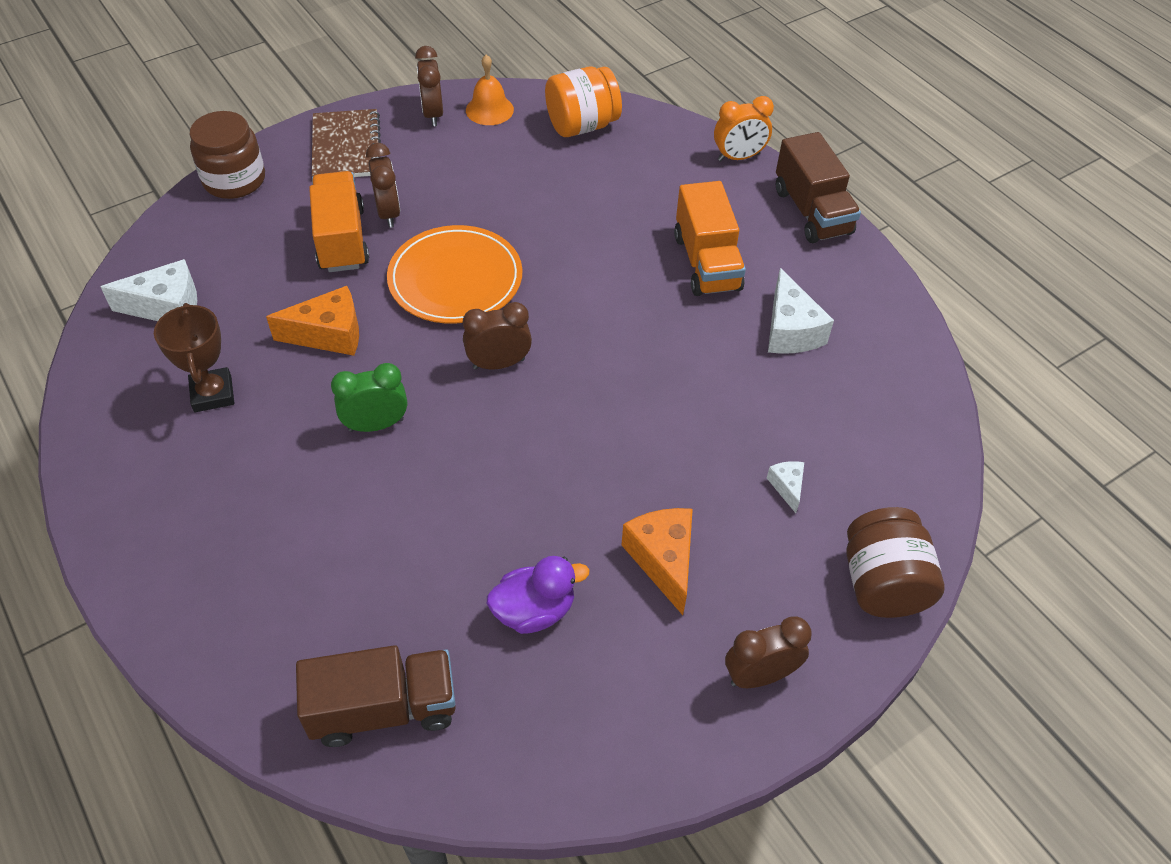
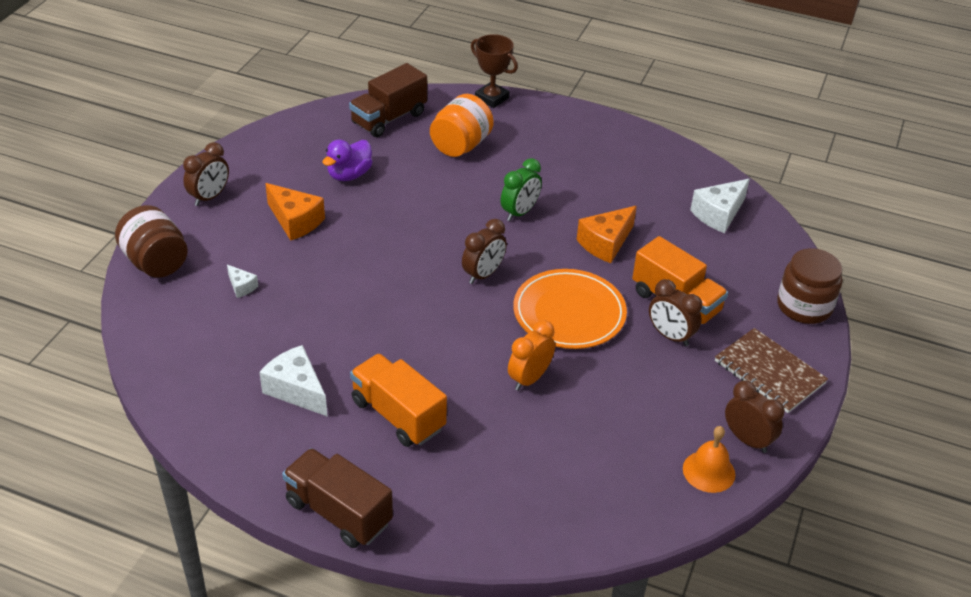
camera: 145 degrees right, 10 degrees down
(213, 394) = (627, 187): brown trophy -> brown trophy (492, 98)
(582, 125) = (614, 499): orange jar -> orange jar (460, 145)
(738, 157) = (445, 541): orange clock -> orange clock (529, 379)

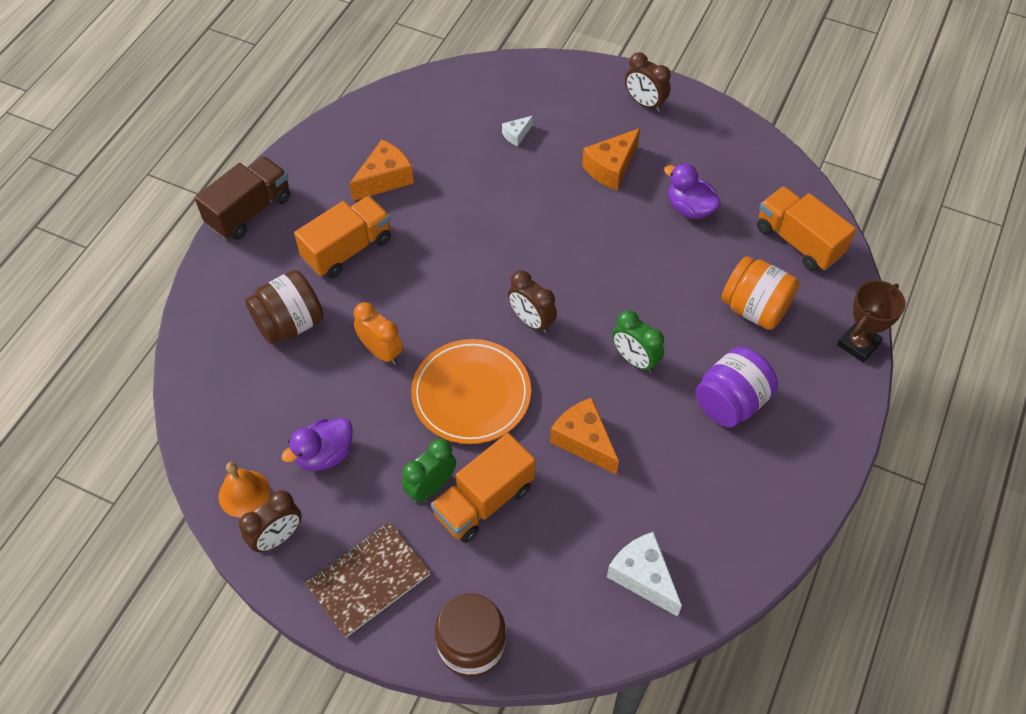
camera: 95 degrees right, 15 degrees up
(156, 262) = (549, 76): brown jar -> brown jar (290, 323)
(296, 390) = (385, 179): white cheese -> orange cheese
(389, 118) = (798, 241): brown truck -> orange truck
(554, 163) = (731, 402): none -> purple jar
(653, 413) = (324, 454): none -> purple duck
(670, 336) = (431, 487): brown clock -> green clock

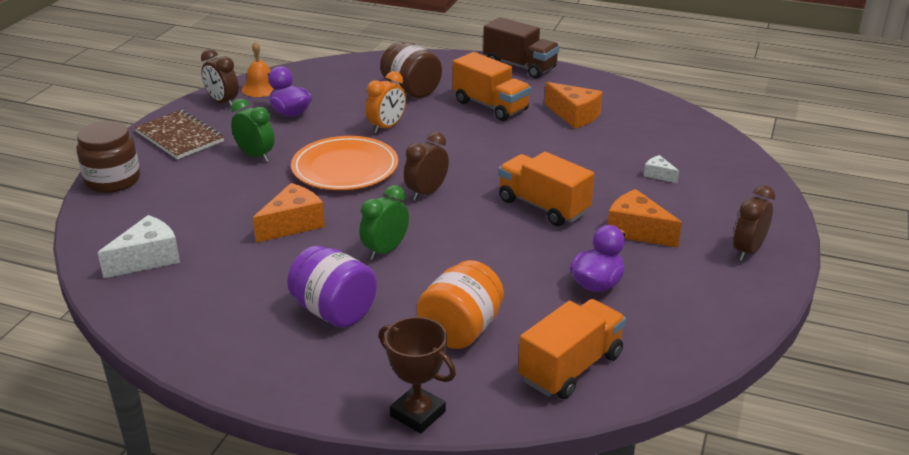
camera: 85 degrees right, 25 degrees down
(484, 501) = (239, 179): orange truck -> orange truck (543, 206)

